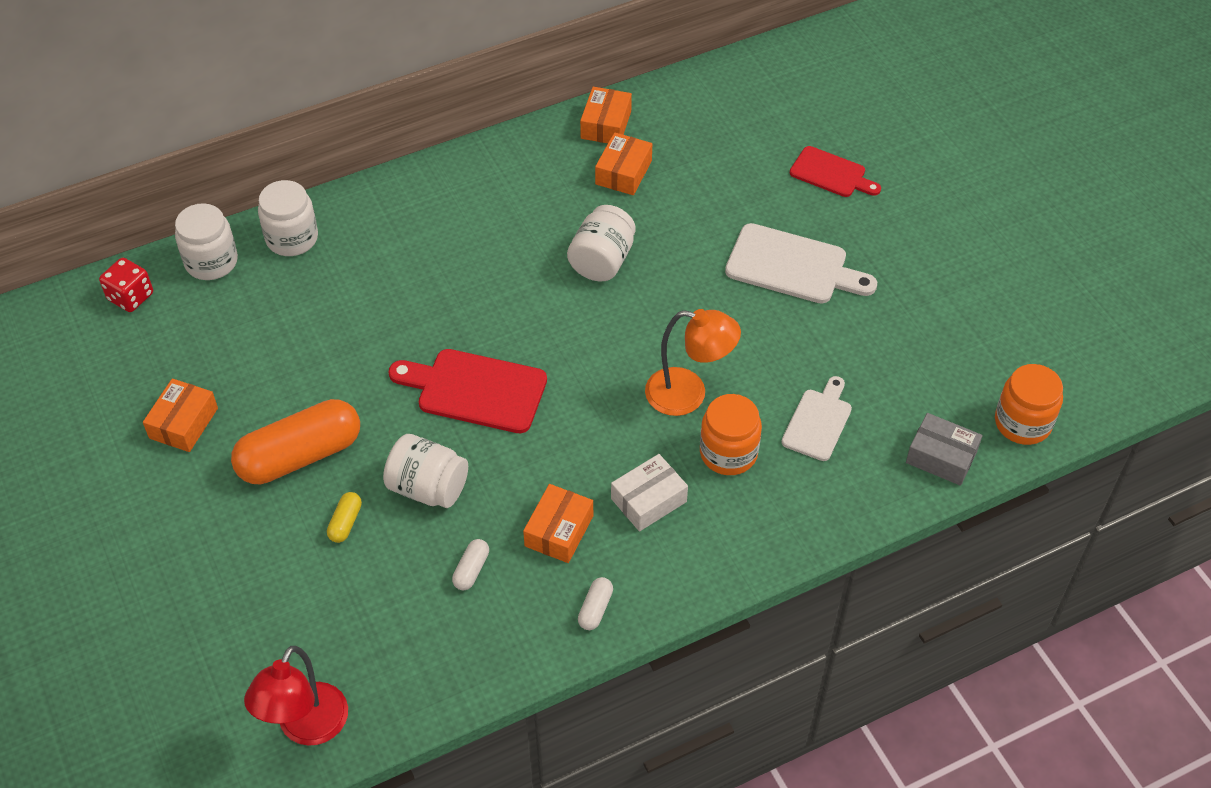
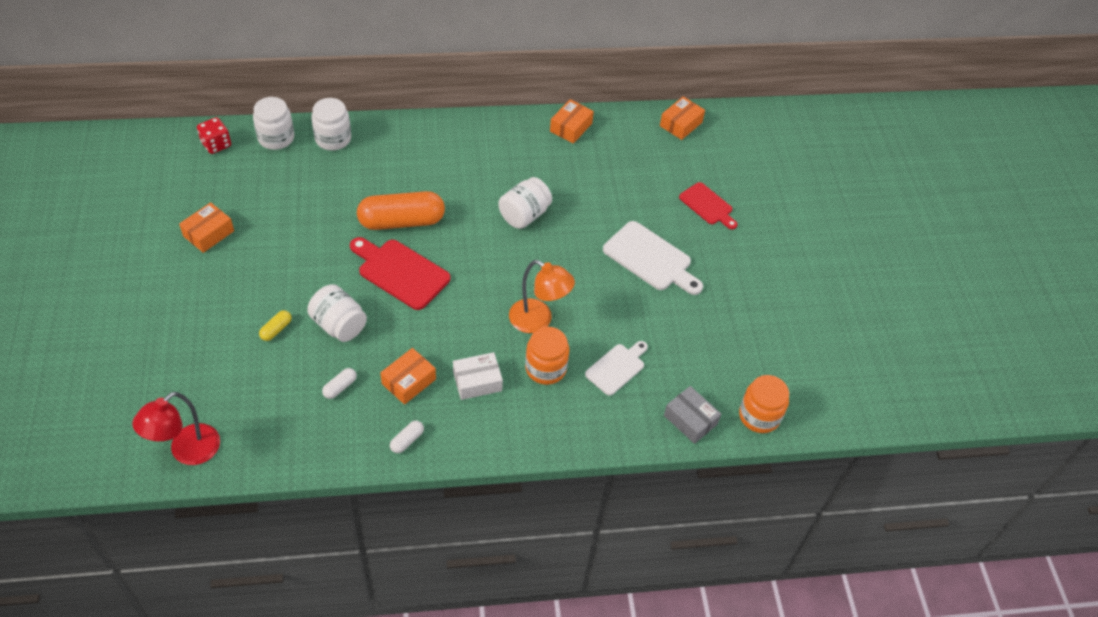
camera: 15 degrees right, 0 degrees up
(300, 456) = (269, 278): orange capsule -> orange capsule (401, 221)
(623, 172) = (567, 162): orange box -> orange box (680, 124)

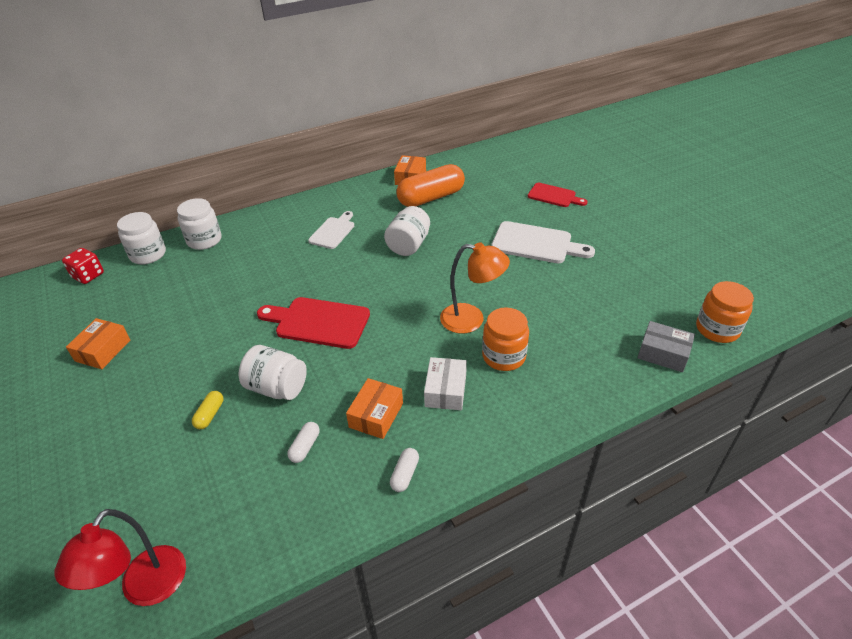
camera: 15 degrees left, 10 degrees down
(401, 221) = (299, 282): orange capsule -> orange capsule (431, 198)
(477, 381) = (445, 390): white box -> white box turned 45 degrees counterclockwise
(617, 368) = (567, 333): white cutting board -> white cutting board (333, 231)
(680, 124) = (495, 153): orange box -> none

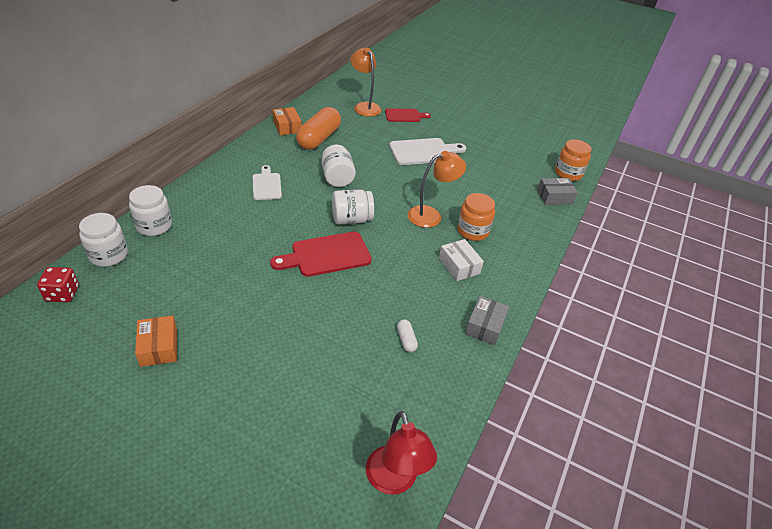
camera: 40 degrees left, 0 degrees up
(210, 415) = (313, 351): yellow capsule -> none
(277, 387) = (344, 311): white jar -> white jar (351, 219)
(376, 415) = (431, 299): orange box -> none
(405, 474) = (485, 326): white capsule -> grey box
(516, 175) = (364, 106): none -> orange lamp

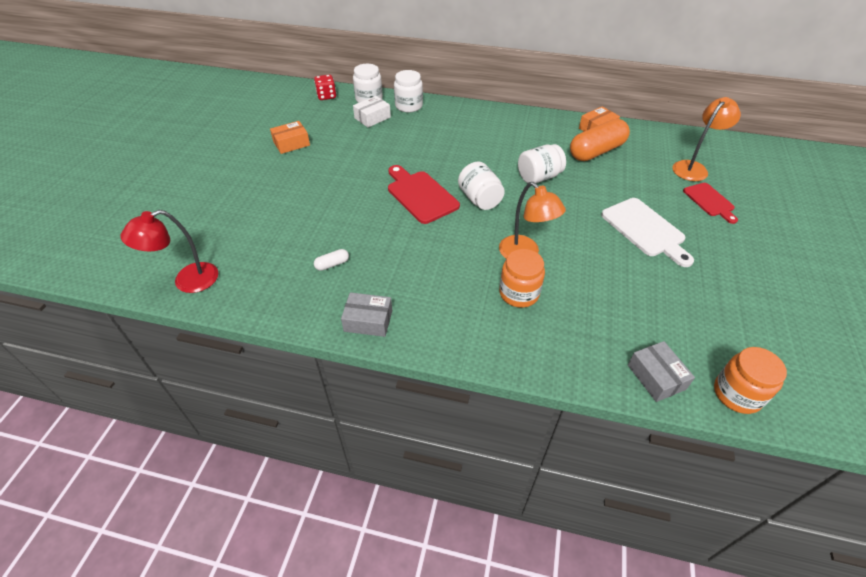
camera: 80 degrees right, 5 degrees up
(266, 185) = (495, 140): white cutting board -> none
(319, 138) = (596, 151): orange capsule -> orange capsule turned 45 degrees counterclockwise
(459, 266) = (451, 288): white box -> white box (372, 117)

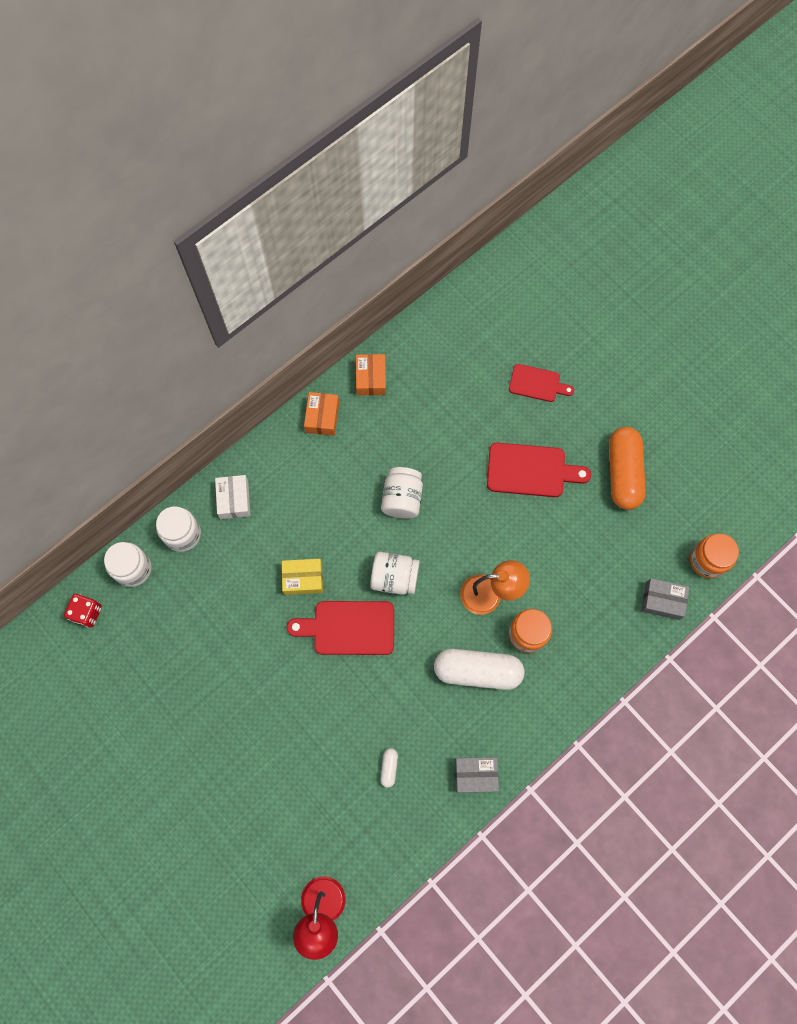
camera: 55 degrees left, 25 degrees up
(291, 143) = (162, 706): orange box -> orange box (322, 417)
(368, 320) = (475, 775): grey box -> grey box turned 45 degrees clockwise
(372, 117) = (176, 589): white box -> white box (234, 499)
(432, 160) = (303, 579): none -> yellow box
(457, 278) = (477, 671): none -> white capsule
(596, 151) = (404, 412): orange capsule -> orange capsule (623, 473)
(645, 230) = (531, 470): white cutting board -> red cutting board
(693, 168) = (489, 351): orange lamp -> none

